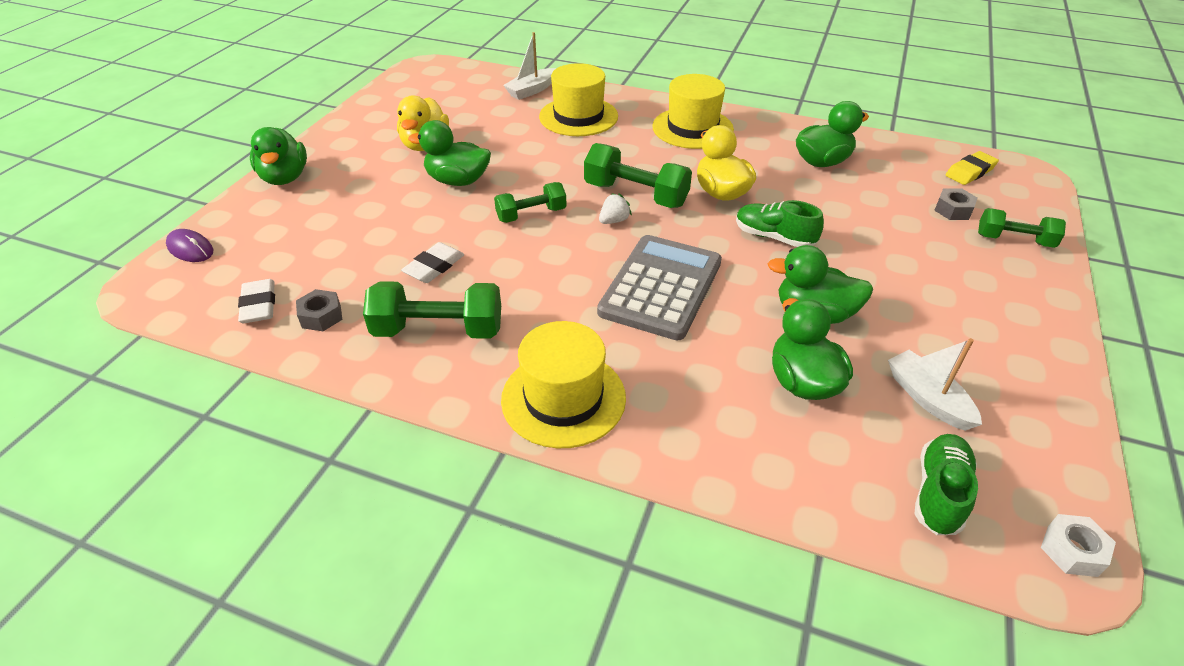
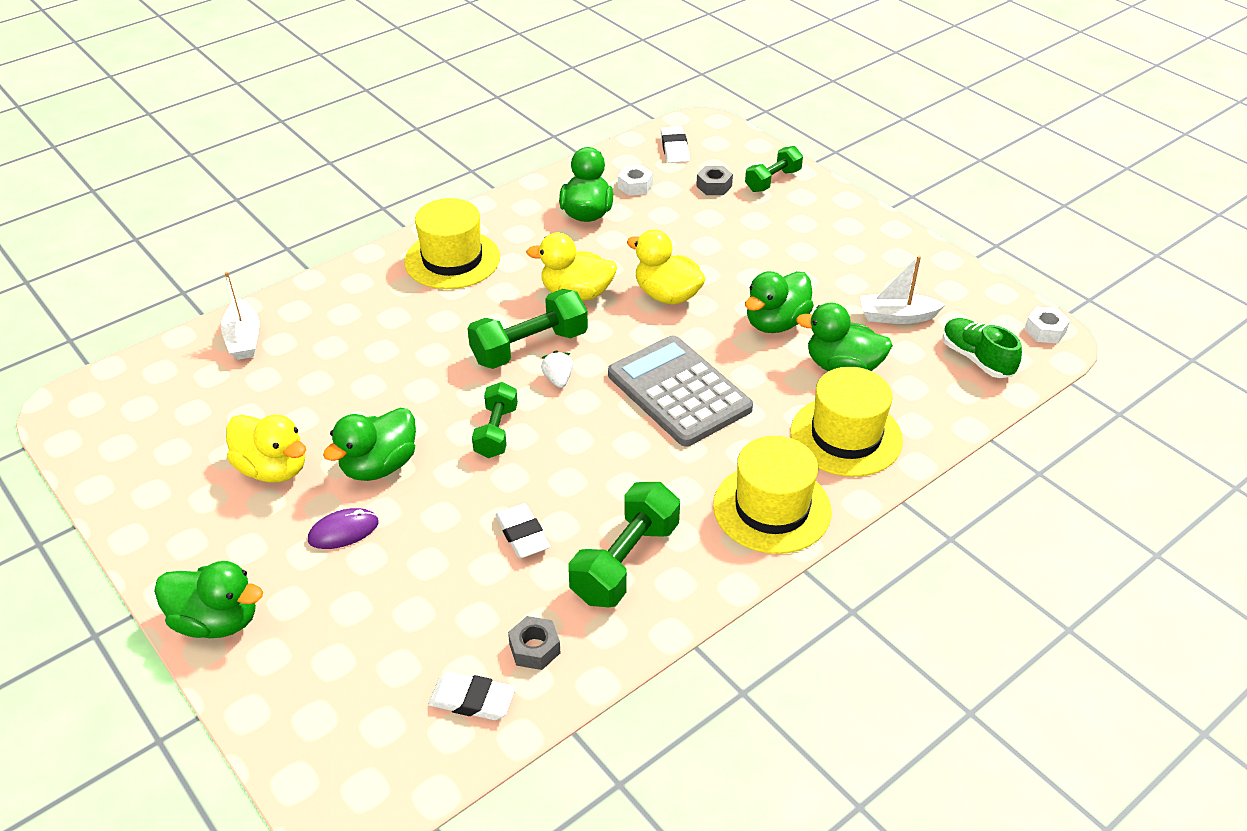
camera: 60 degrees left, 0 degrees up
(190, 249) = (298, 749): purple mouse -> purple mouse (343, 531)
(578, 116) = (344, 326): yellow hat -> yellow hat (846, 436)
(774, 237) = (667, 295): green shoe -> yellow duck
(890, 171) = (635, 186): none -> white nut
(970, 172) = (674, 148): yellow eraser -> white eraser

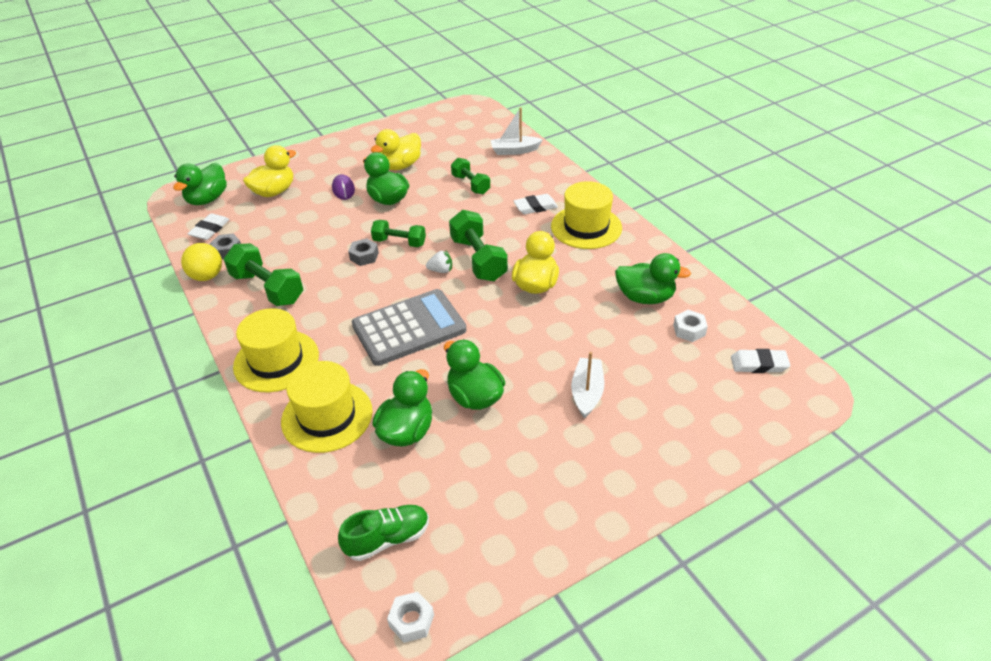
camera: 100 degrees right, 0 degrees up
(217, 621) = (304, 156): green duck -> green duck (207, 199)
(522, 534) = (309, 249): white eraser -> white eraser (535, 207)
(607, 655) = (207, 276): none -> yellow ball
(667, 295) = (525, 334): yellow duck -> yellow duck (274, 192)
(714, 186) = (691, 385): grey nut -> grey nut (364, 256)
(772, 180) = (703, 432): green dumbbell -> green dumbbell (471, 184)
(897, 316) = (464, 488): white boat -> white boat (587, 392)

